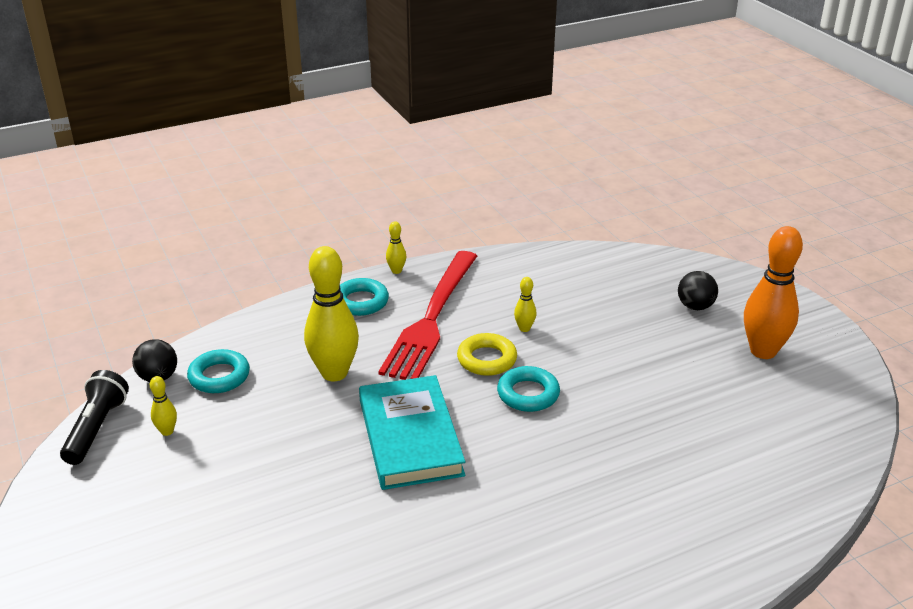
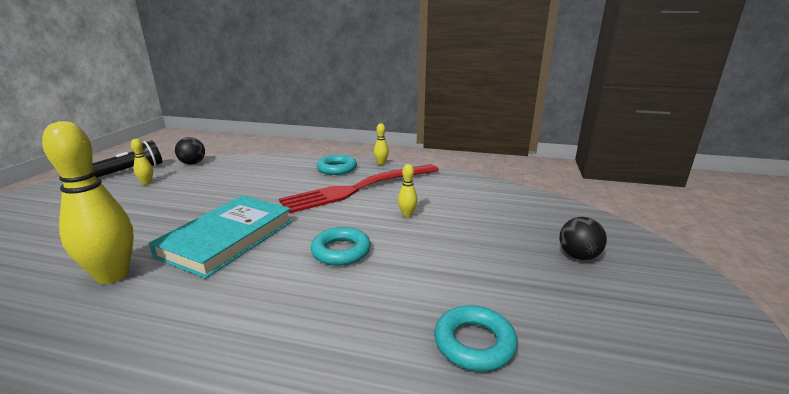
camera: 40 degrees right, 10 degrees down
(219, 376) = (213, 172): turquoise ring -> turquoise ring (474, 343)
(334, 373) = (260, 191): yellow bowling pin -> yellow bowling pin (113, 275)
(487, 359) = (352, 220): yellow ring -> none
(763, 351) = (615, 323): orange bowling pin -> none

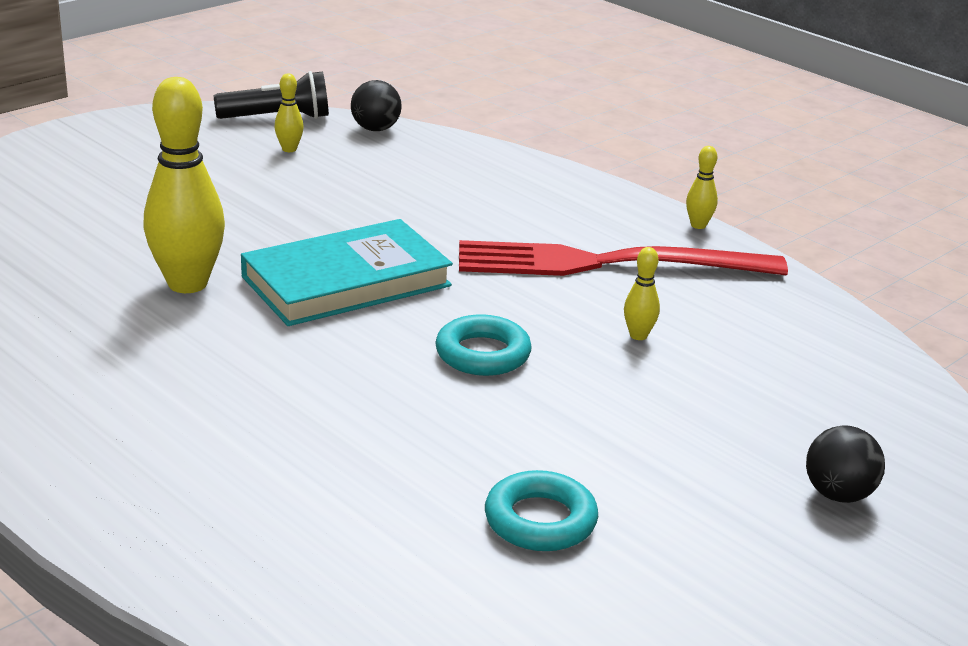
camera: 30 degrees right, 5 degrees up
(337, 169) = (605, 212): turquoise ring -> none

